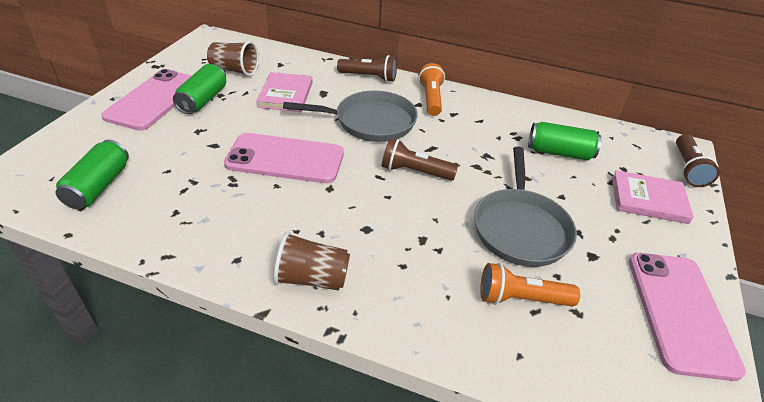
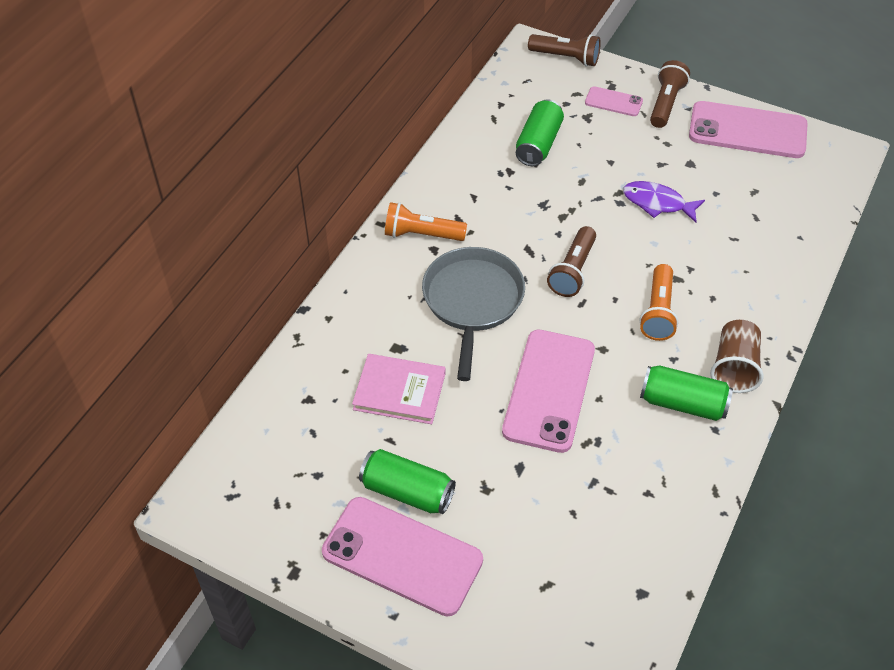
camera: 80 degrees left, 10 degrees up
(99, 186) = (605, 583): green can -> green can (682, 403)
(235, 70) = (322, 458): brown cup -> none
(369, 77) = (359, 293): brown flashlight -> brown flashlight (665, 103)
(520, 228) = (657, 203): grey pan -> purple fish
(521, 298) = (743, 223): orange flashlight -> orange flashlight (658, 312)
(648, 199) = (613, 102): pink book -> pink phone

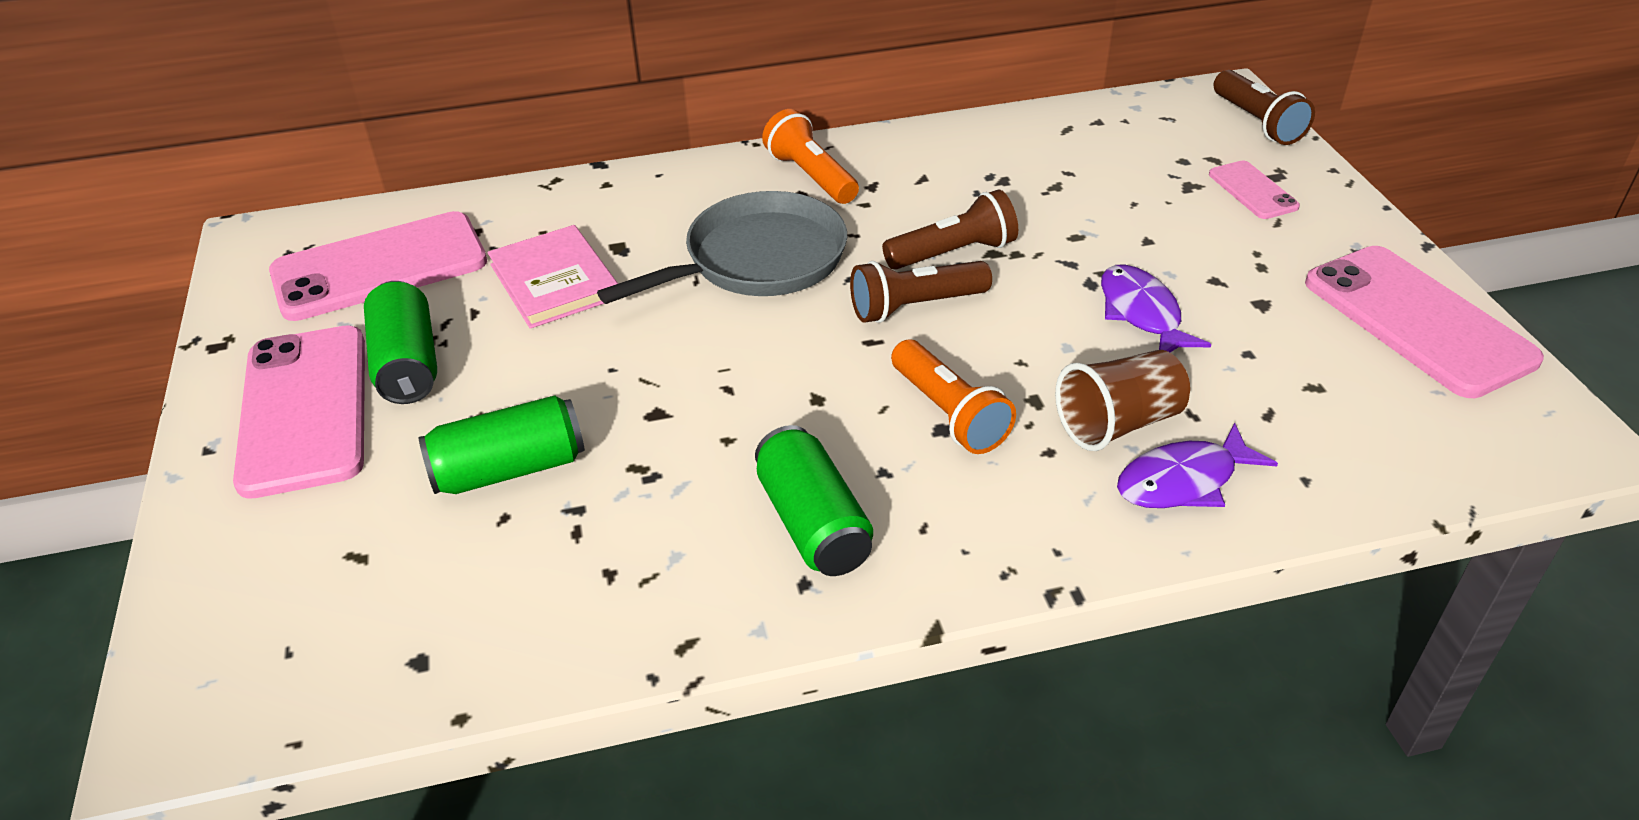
camera: 50 degrees right, 10 degrees down
(538, 144) = (1081, 176): green can -> green can (509, 469)
(549, 390) = (689, 390): pink phone -> pink phone (380, 267)
(658, 312) = (949, 413): orange flashlight -> orange flashlight turned 90 degrees counterclockwise
(665, 103) = (1329, 229): brown flashlight -> brown flashlight (953, 253)
(734, 367) = (947, 542): brown cup -> brown cup (1118, 423)
(768, 271) = (1183, 481): none -> purple fish

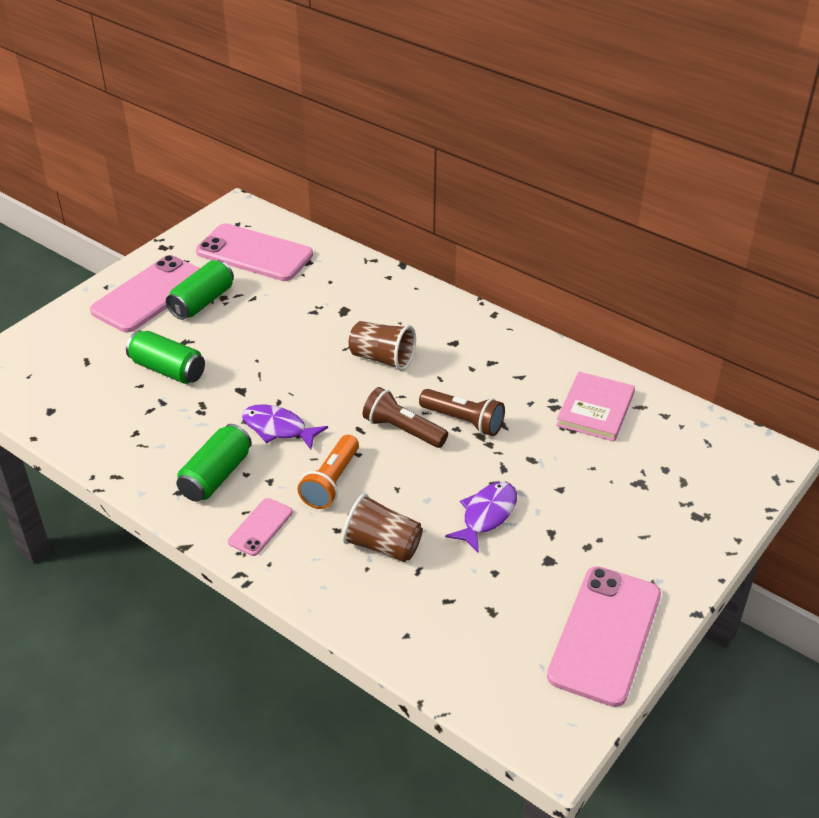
camera: 50 degrees right, 0 degrees up
(554, 281) = (298, 307): pink book -> pink book (595, 409)
(757, 260) = (382, 358): grey pan -> brown cup
(811, 176) = (474, 337): orange flashlight -> none
(1183, 481) = (361, 588): purple fish -> purple fish (278, 428)
(1252, 190) = (667, 512): pink phone -> pink phone (260, 527)
(1257, 123) = (753, 484): brown flashlight -> none

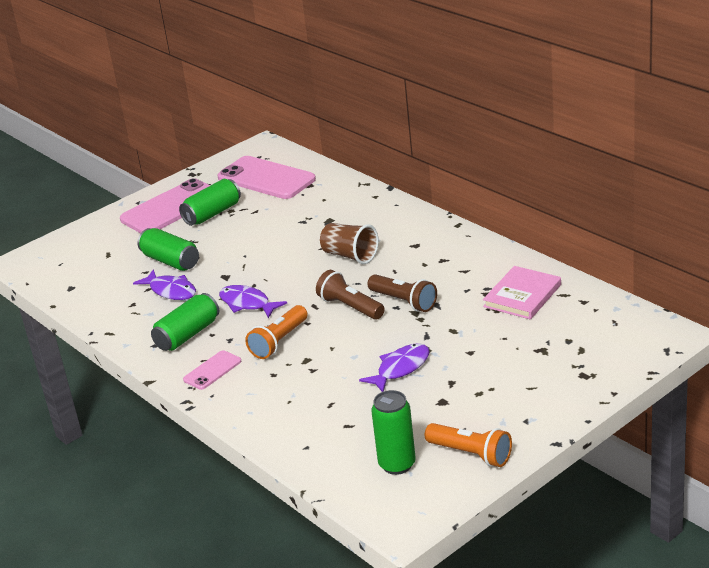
camera: 15 degrees right, 10 degrees down
(179, 412) = (171, 291): none -> purple fish
(383, 545) = (307, 386): brown cup -> none
(523, 655) = (397, 464): none -> green can
(605, 635) = (471, 454): pink phone -> orange flashlight

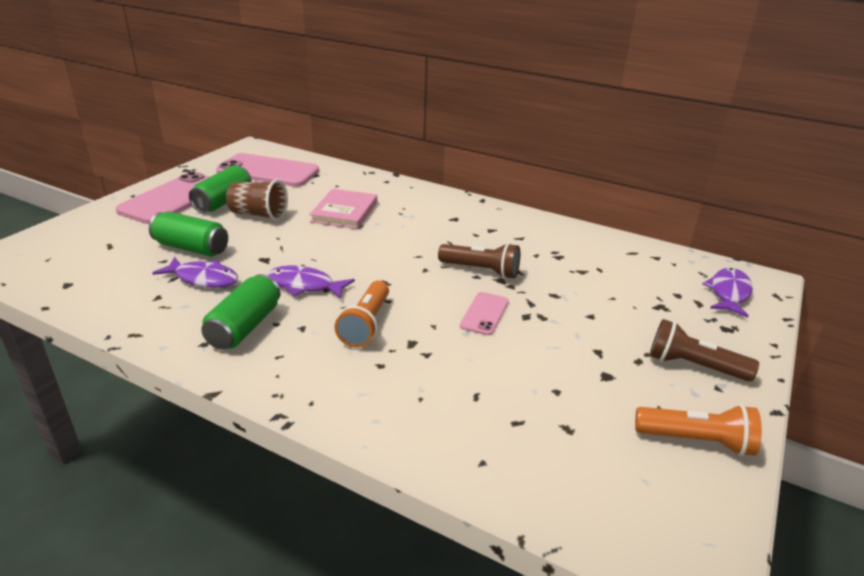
camera: 25 degrees left, 0 degrees up
(212, 370) = (297, 369): pink phone -> pink phone (484, 314)
(350, 256) = (394, 231): brown cup -> brown cup (259, 215)
(350, 307) = (426, 280): brown flashlight -> brown flashlight (693, 366)
(397, 464) = (619, 471): green can -> none
(400, 368) = (529, 342): purple fish -> purple fish (728, 293)
(522, 296) = (595, 256): pink book -> pink book (344, 212)

